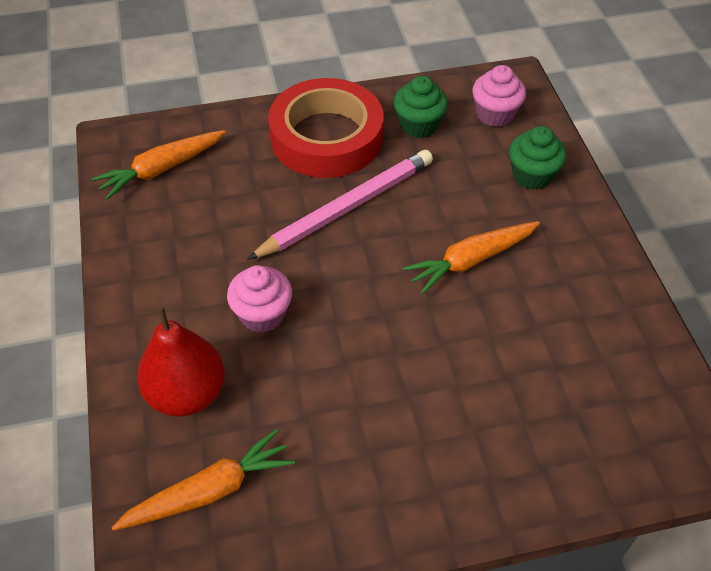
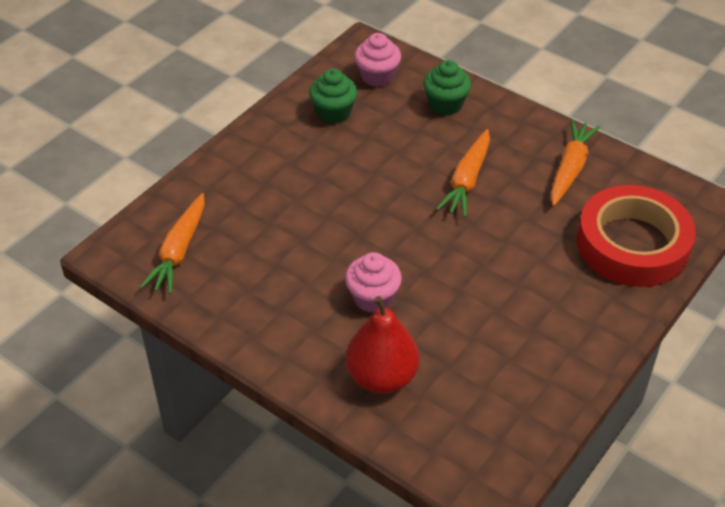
camera: 40 degrees left, 5 degrees down
(209, 491) = (465, 419): orange carrot -> orange carrot (570, 169)
(326, 137) = (277, 157): red tape -> red tape (632, 244)
(346, 208) = (348, 196): pink pencil -> none

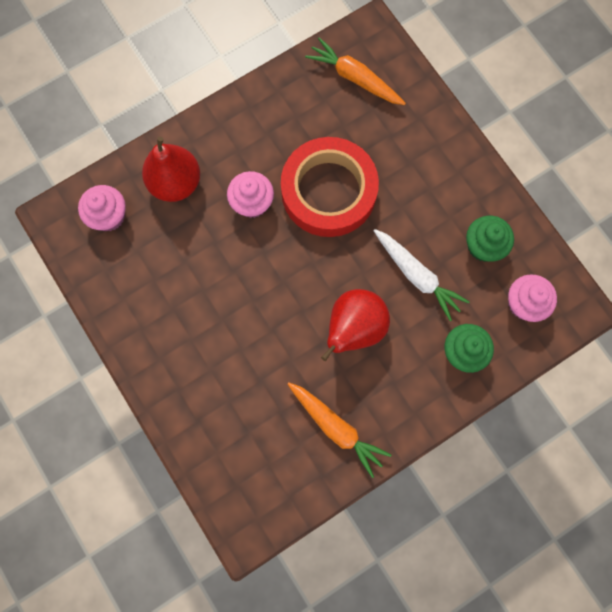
camera: 110 degrees right, 30 degrees up
(388, 150) = (417, 276): none -> white carrot
(457, 431) = (109, 216): none -> pink cupcake
(467, 180) = (354, 328): orange carrot -> red pear
(632, 244) = (227, 436): red tape -> red tape (328, 191)

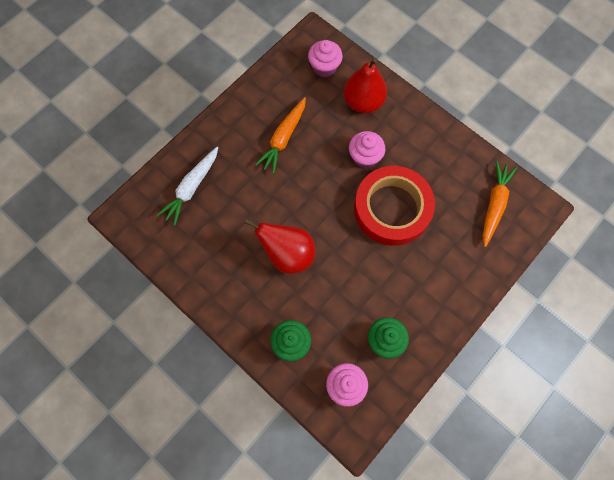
camera: 75 degrees right, 5 degrees down
(336, 428) = (208, 260): orange carrot -> orange carrot (283, 138)
(417, 276) = (343, 292): white carrot -> white carrot (192, 188)

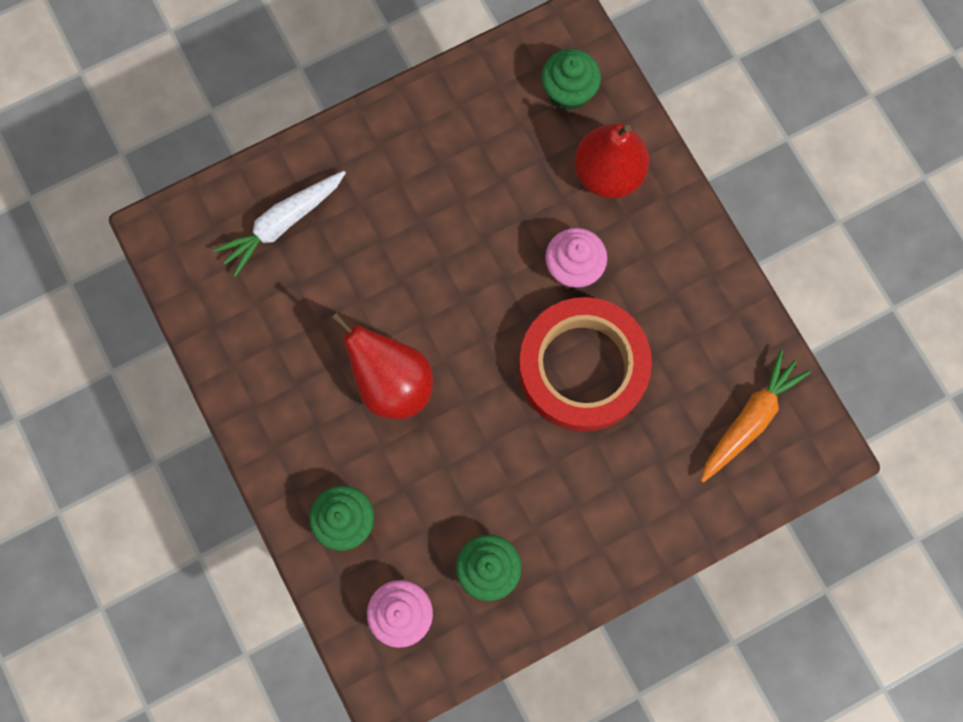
camera: 20 degrees right, 5 degrees up
(283, 138) = (456, 191): orange carrot -> none
(324, 67) = (568, 91): pink cupcake -> green cupcake

